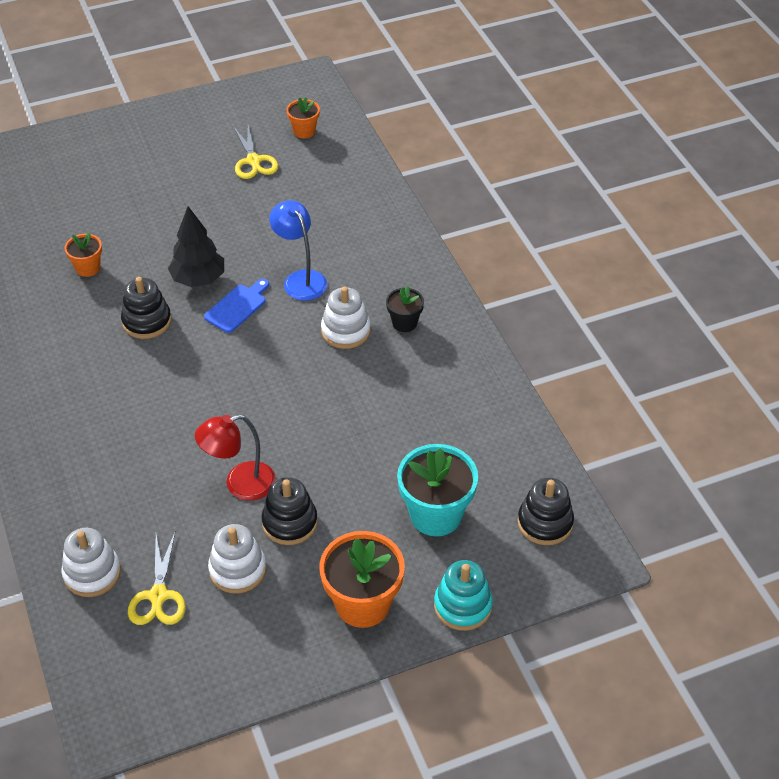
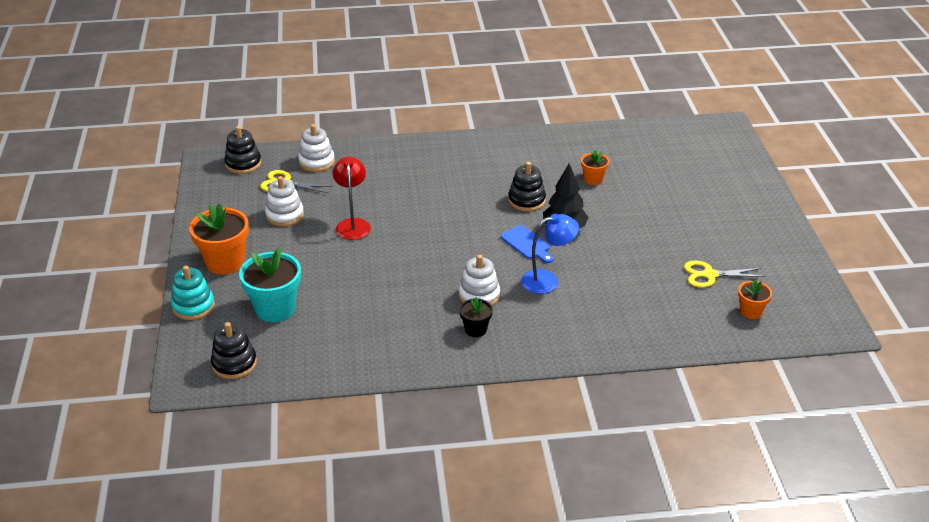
camera: 105 degrees right, 10 degrees down
(290, 522) = (308, 241): black stacking toy -> black stacking toy (243, 164)

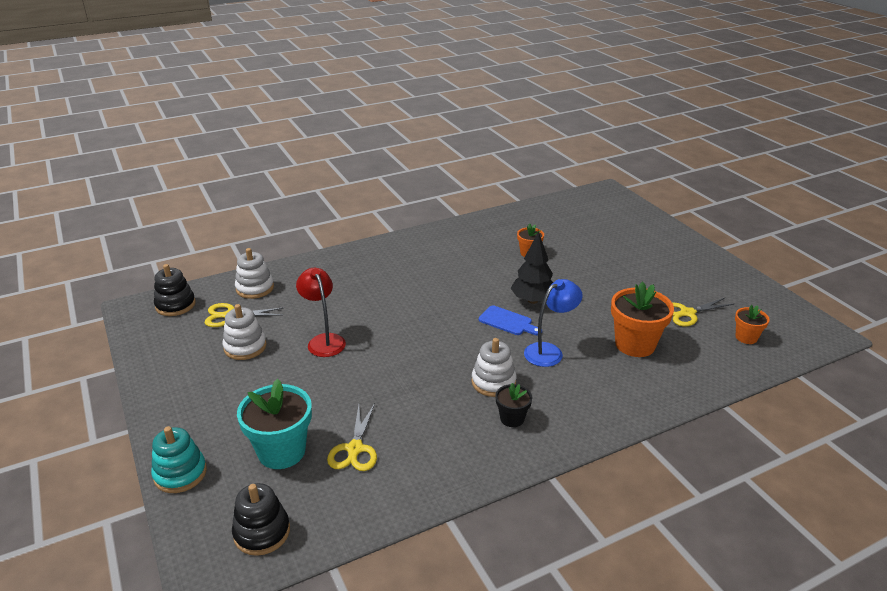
camera: 20 degrees left, 5 degrees down
(225, 262) = (198, 412): orange flower pot -> orange flower pot (635, 344)
(332, 321) = (355, 449): none -> yellow scissors
(526, 200) = (482, 282): black stacking toy -> none

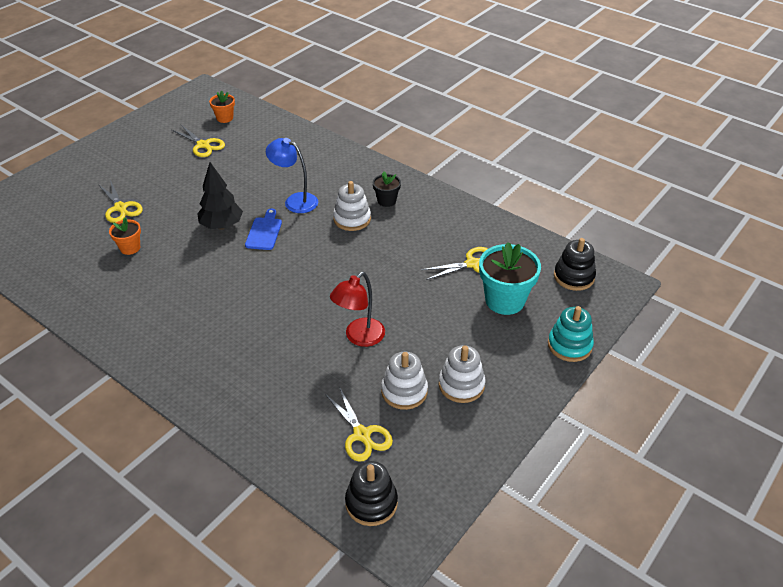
camera: 115 degrees left, 10 degrees up
(255, 288) = (298, 443): white stacking toy -> white stacking toy (461, 385)
(591, 255) = (120, 208): none -> yellow scissors
(635, 344) = (261, 163): orange flower pot -> none

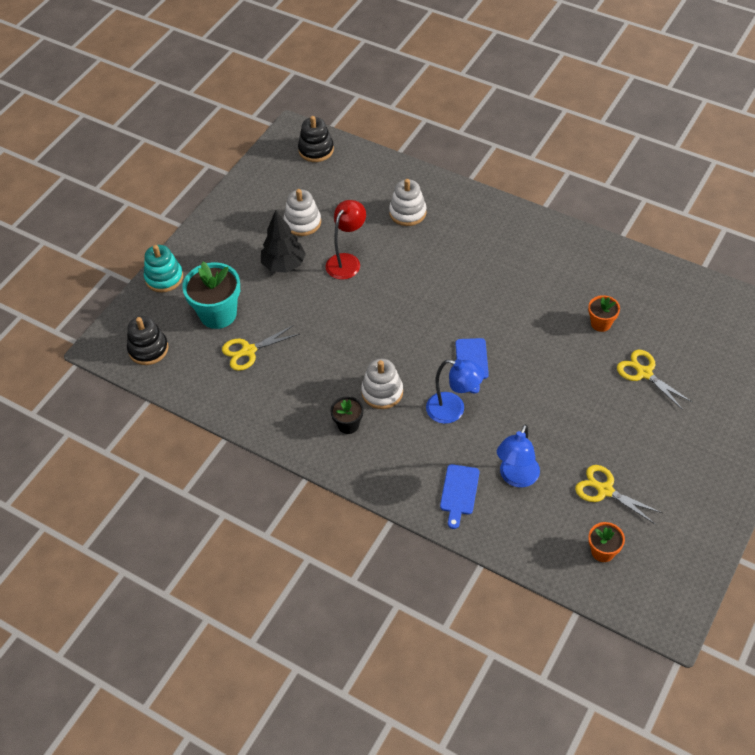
camera: 175 degrees right, 10 degrees up
(222, 226) = (520, 364): black tree -> black tree (284, 265)
(264, 157) = (516, 478): none -> blue lamp
(310, 154) = (459, 493): none -> blue cutting board
(361, 434) = (330, 188): yellow scissors -> none
(461, 385) = (257, 233): white stacking toy -> white stacking toy (407, 212)

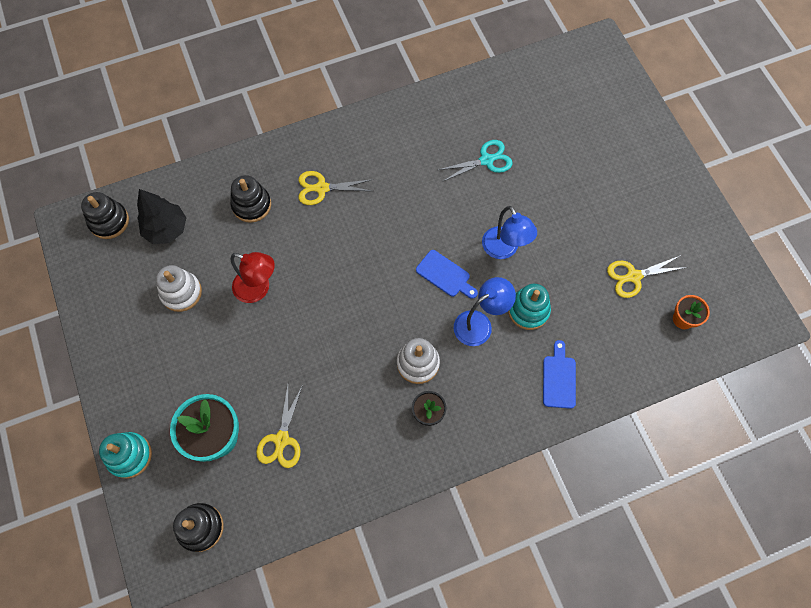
camera: 55 degrees left, 15 degrees up
(284, 265) = (214, 342): black tree -> black tree (166, 229)
(347, 261) = (258, 289): red lamp -> red lamp turned 135 degrees clockwise
(407, 212) = (251, 205): white stacking toy -> black stacking toy
(459, 493) = (559, 378): blue cutting board -> blue cutting board turned 135 degrees counterclockwise
(497, 435) = (528, 310): none -> turquoise stacking toy
(516, 478) = (577, 327): blue lamp -> blue lamp (504, 249)
(601, 323) = (486, 160): orange flower pot -> turquoise scissors
(644, 373) = (554, 169): yellow scissors -> yellow scissors (322, 188)

